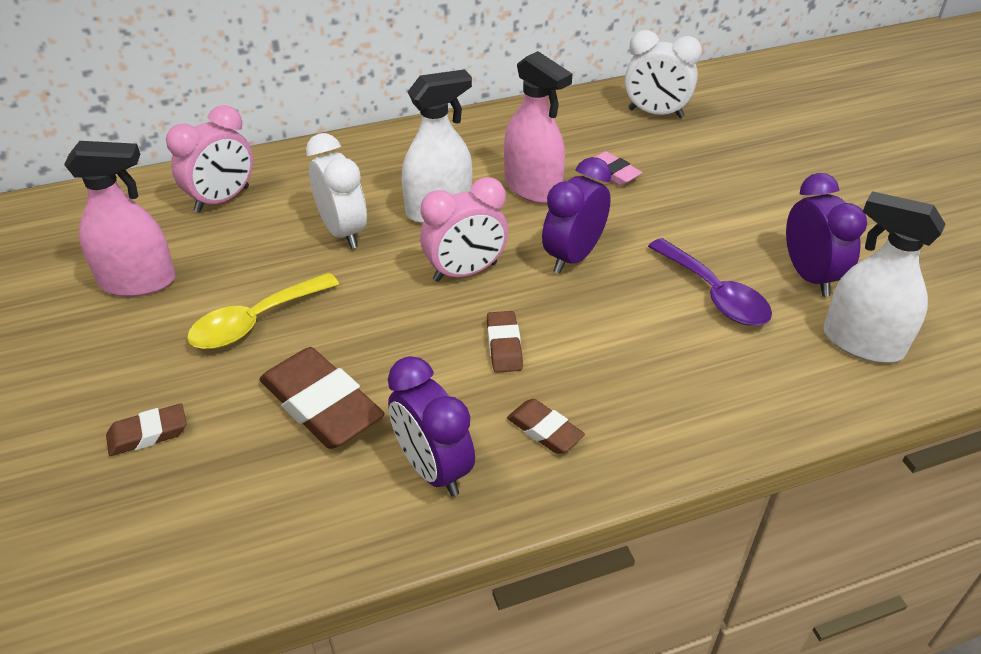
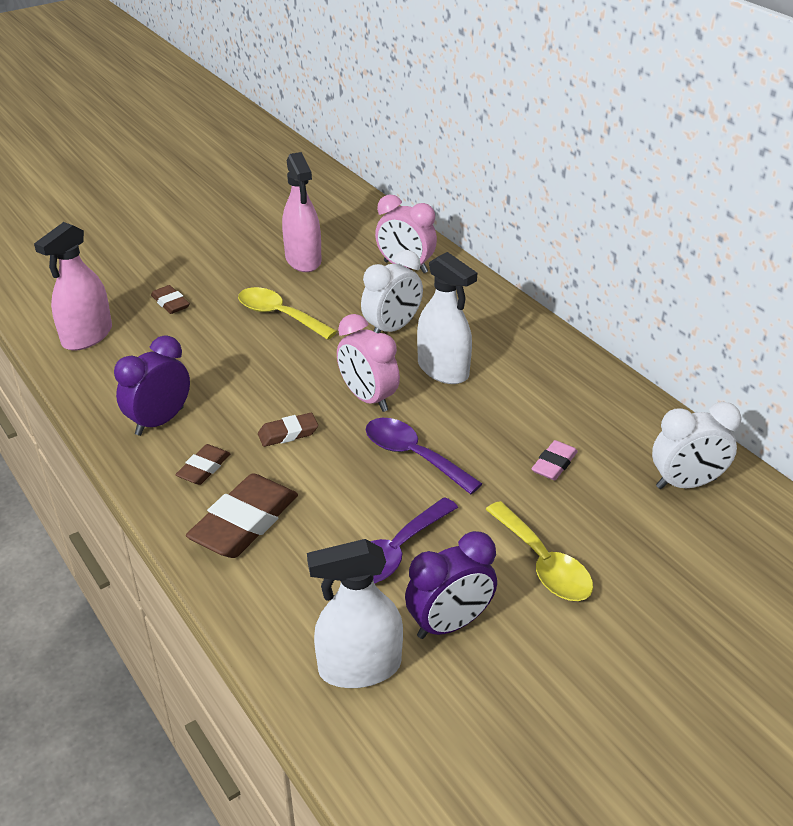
camera: 75 degrees right, 5 degrees down
(321, 405) = (207, 361): brown eraser -> brown eraser (244, 522)
(532, 188) = (501, 416): pink spray bottle -> pink spray bottle (87, 336)
(573, 256) = (412, 455): purple clock -> purple spoon
(655, 113) = (686, 483): white clock -> white clock turned 105 degrees counterclockwise
(740, 207) = (543, 564): none -> yellow spoon
(862, 342) = (359, 667): white spray bottle -> white spray bottle turned 120 degrees counterclockwise

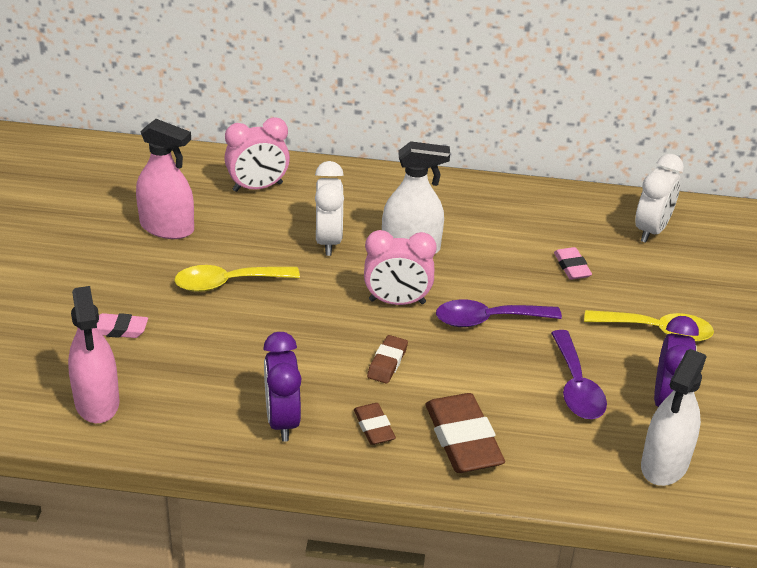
camera: 50 degrees left, 0 degrees up
(170, 303) = (119, 329): brown eraser -> pink eraser

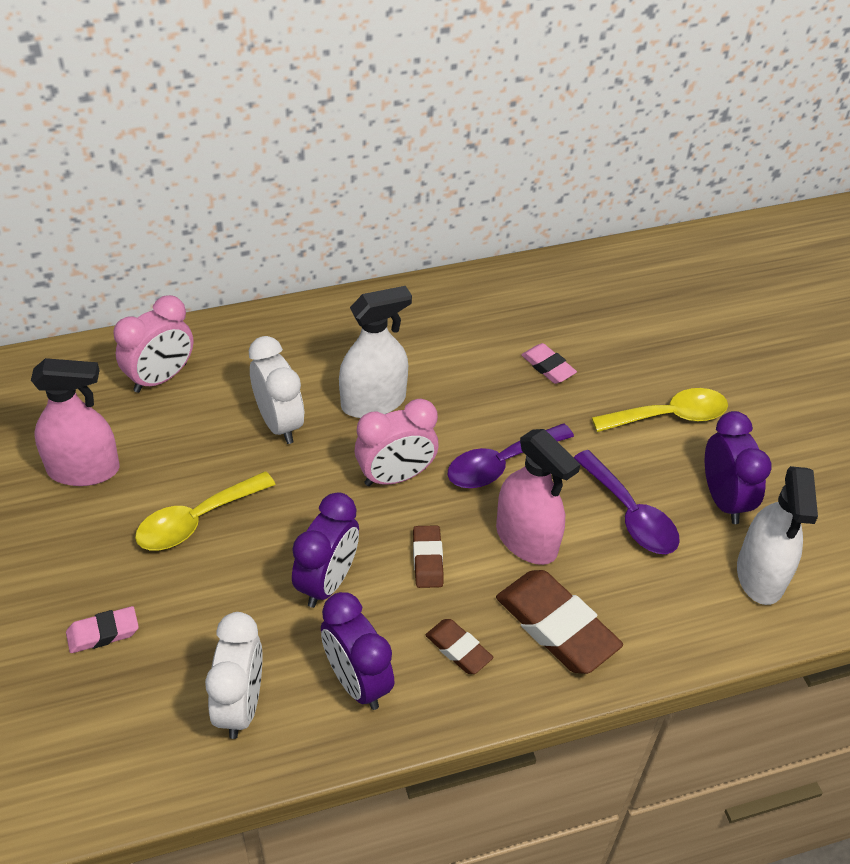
camera: 25 degrees left, 10 degrees up
(97, 402) = (131, 744): pink spray bottle -> pink spray bottle (526, 540)
(300, 351) = (327, 582): none -> purple clock
(651, 230) = (600, 294): white clock -> white clock (240, 705)

